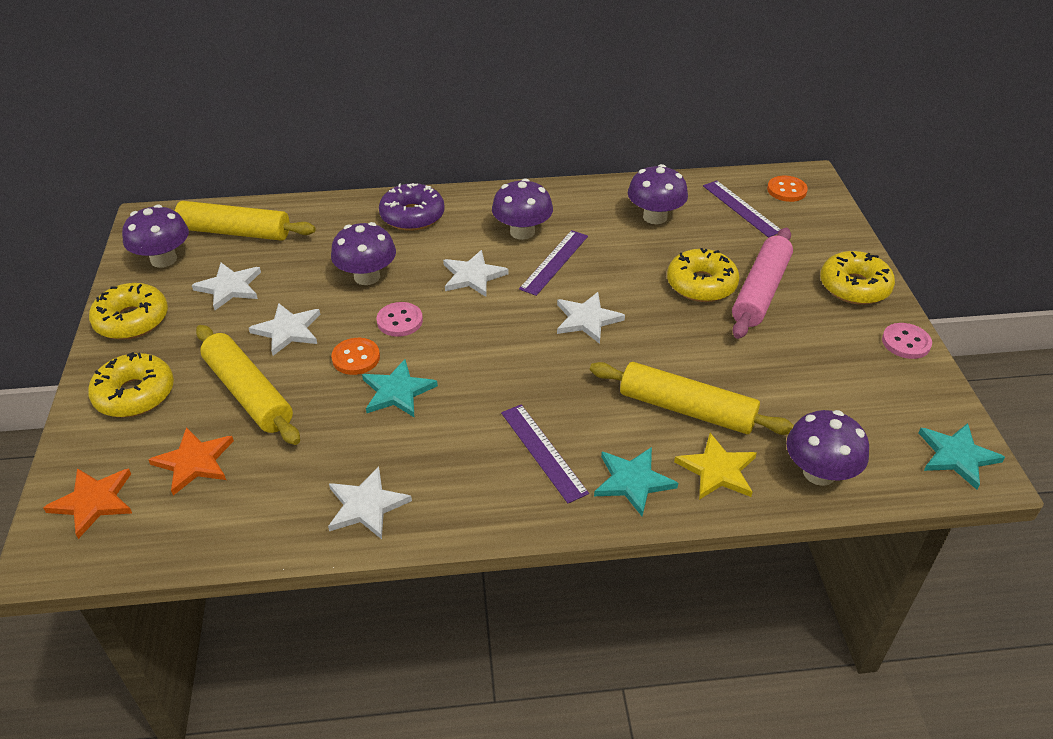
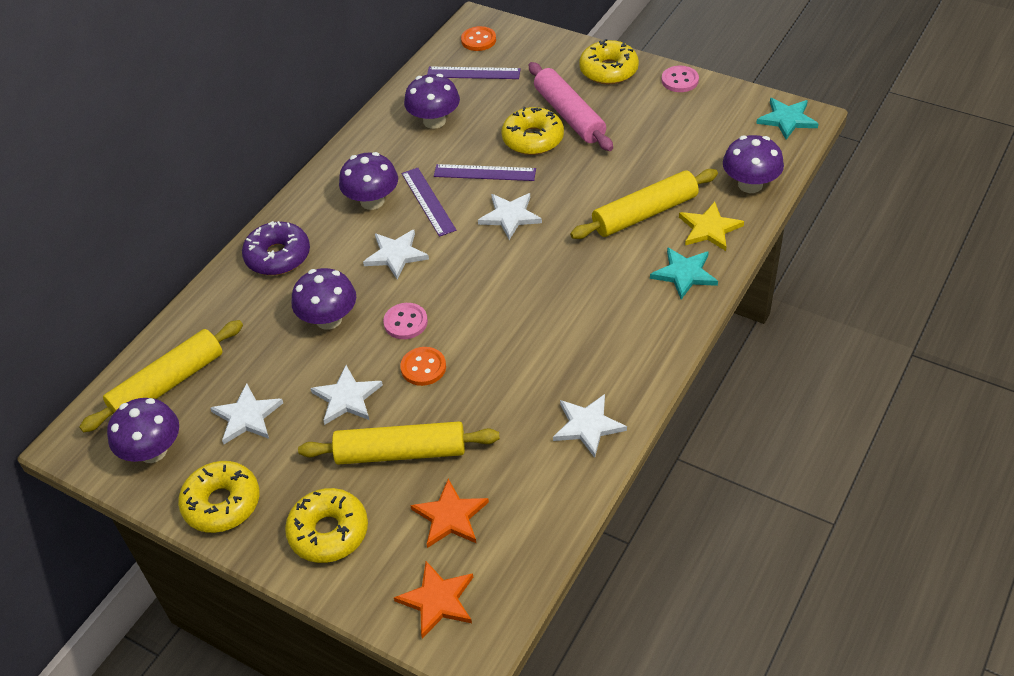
camera: 50 degrees left, 5 degrees up
(397, 391) = (485, 358): turquoise star -> none
(543, 452) = (619, 305): purple ruler -> purple ruler (484, 173)

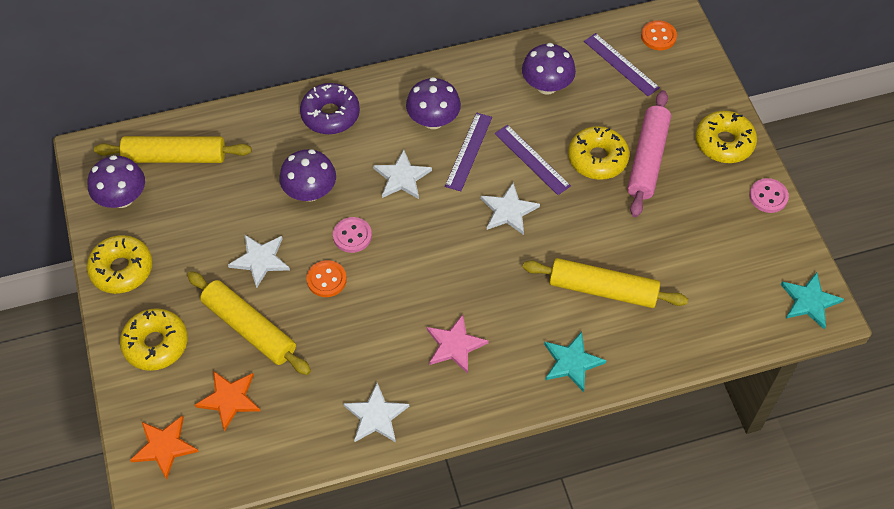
camera: 40 degrees right, 10 degrees up
(247, 417) = (193, 221): white star -> none
(585, 331) = (455, 345): none -> pink star
(709, 228) = (633, 342): yellow star -> none
(750, 184) = (709, 332): purple mushroom -> none

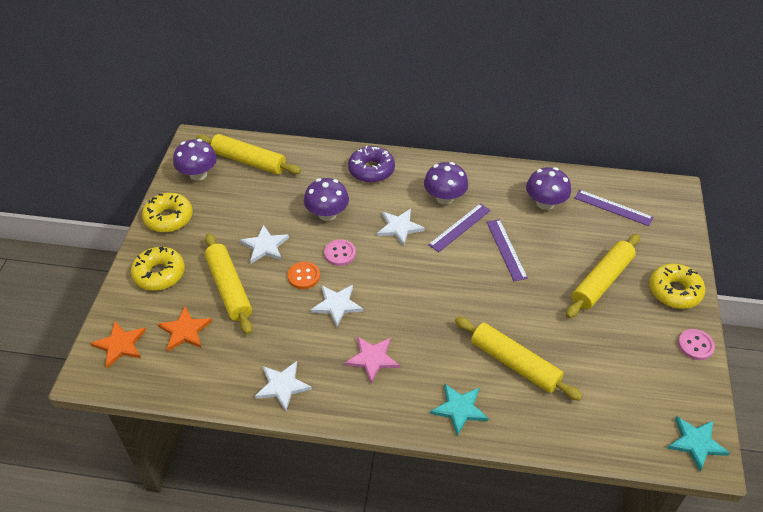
camera: 25 degrees right, 10 degrees down
(508, 211) = (468, 278): white star -> white star (337, 305)
(597, 158) = (560, 266): yellow donut -> none
(621, 64) = (613, 207): purple ruler -> purple ruler turned 45 degrees counterclockwise
(647, 159) = (602, 281): pink rolling pin -> yellow rolling pin
(658, 36) = (654, 198): orange button -> none

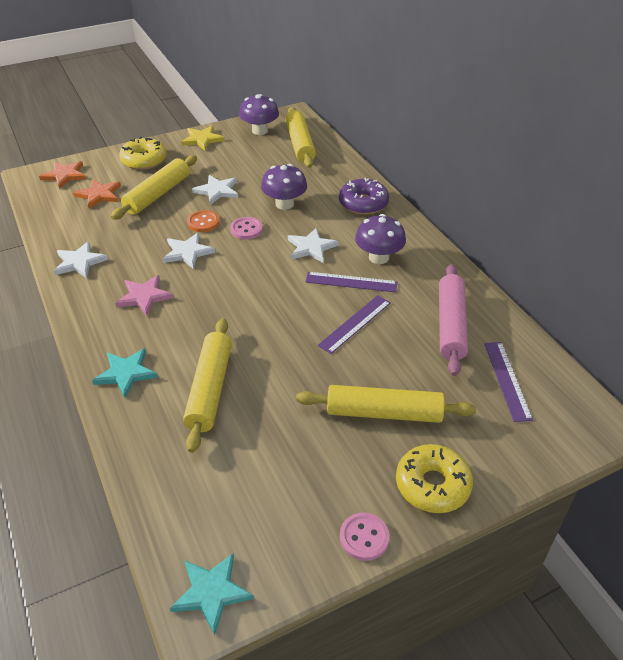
camera: 55 degrees right, 5 degrees down
(169, 218) = (202, 139): yellow donut -> yellow star
(545, 203) = (450, 325): purple mushroom -> pink rolling pin

